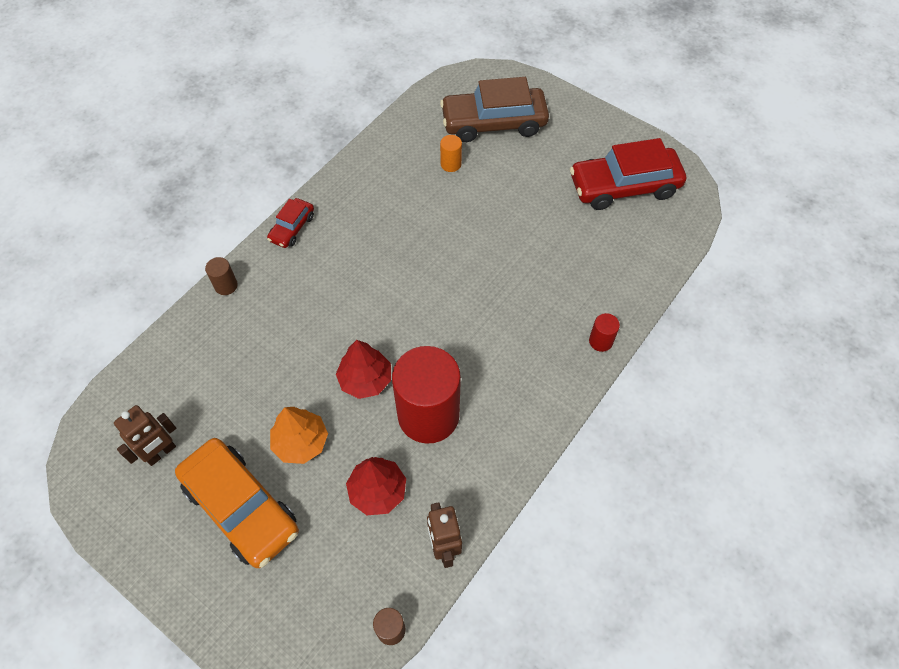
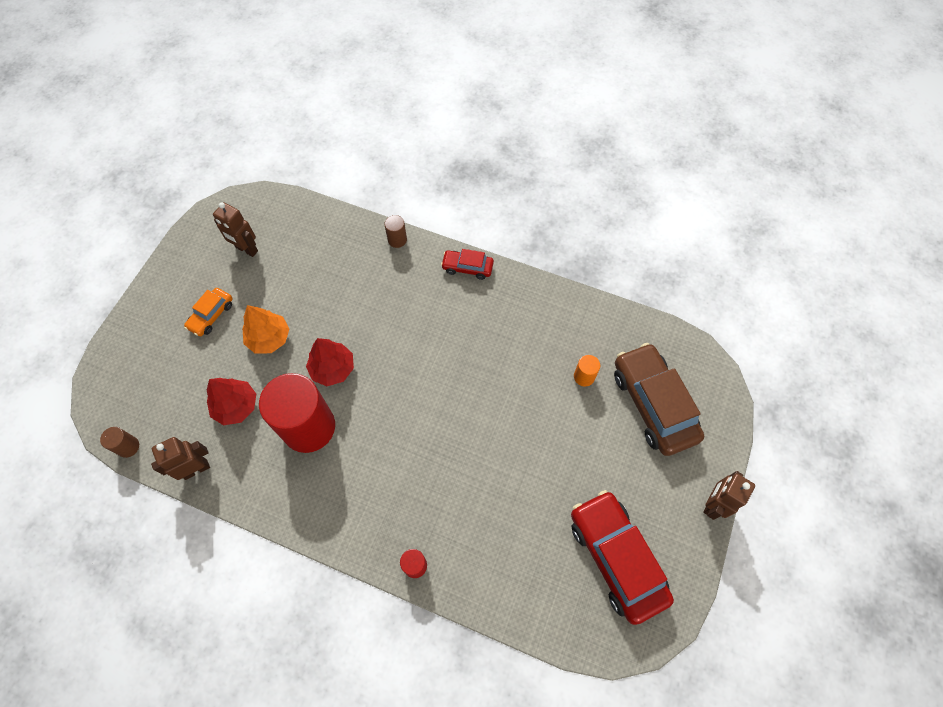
camera: 75 degrees right, 5 degrees up
(241, 507) = (211, 315): orange car -> orange car, size x0.50
(593, 111) = (712, 504): none -> brown robot

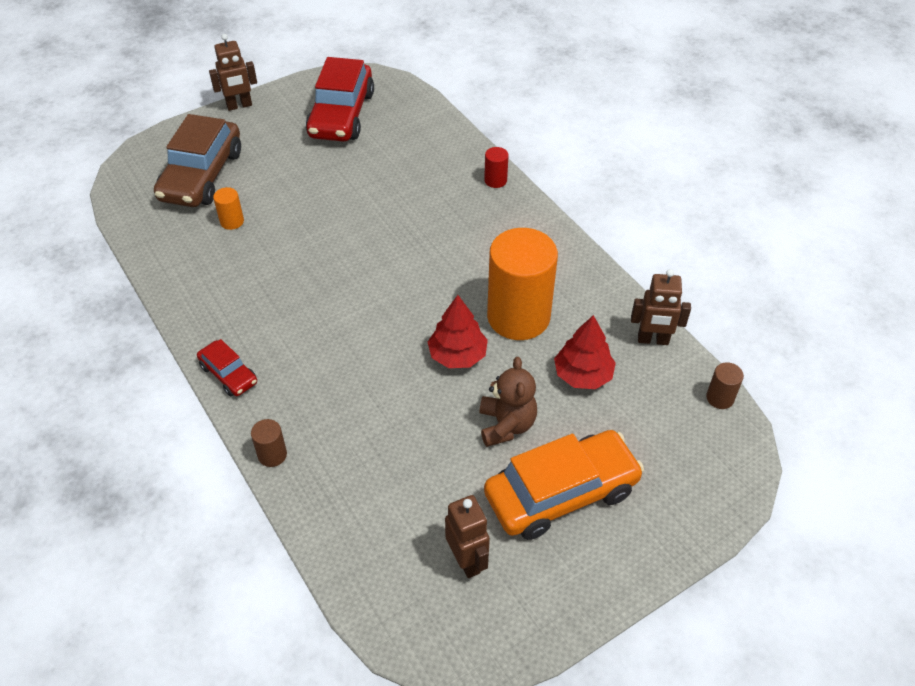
camera: 145 degrees left, 15 degrees down
(211, 315) = (561, 493): orange car -> orange car, size x1.99
(269, 338) = (506, 425): orange tree -> brown teddy bear
(308, 427) = (518, 317): red cylinder -> orange cylinder

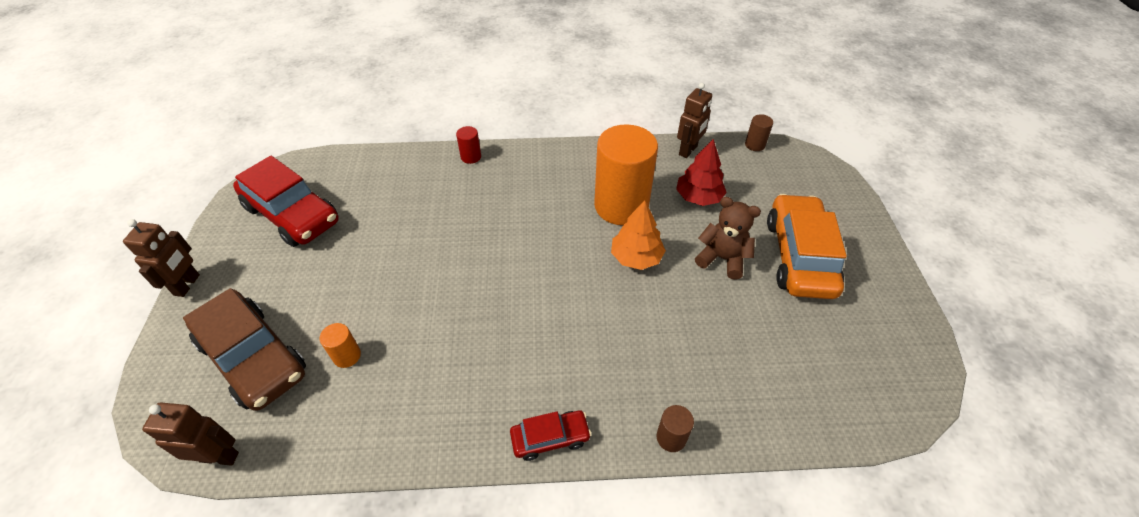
camera: 60 degrees left, 0 degrees up
(457, 355) = (636, 257): red tree -> orange tree
(467, 560) = (840, 338): brown robot -> brown robot (219, 456)

